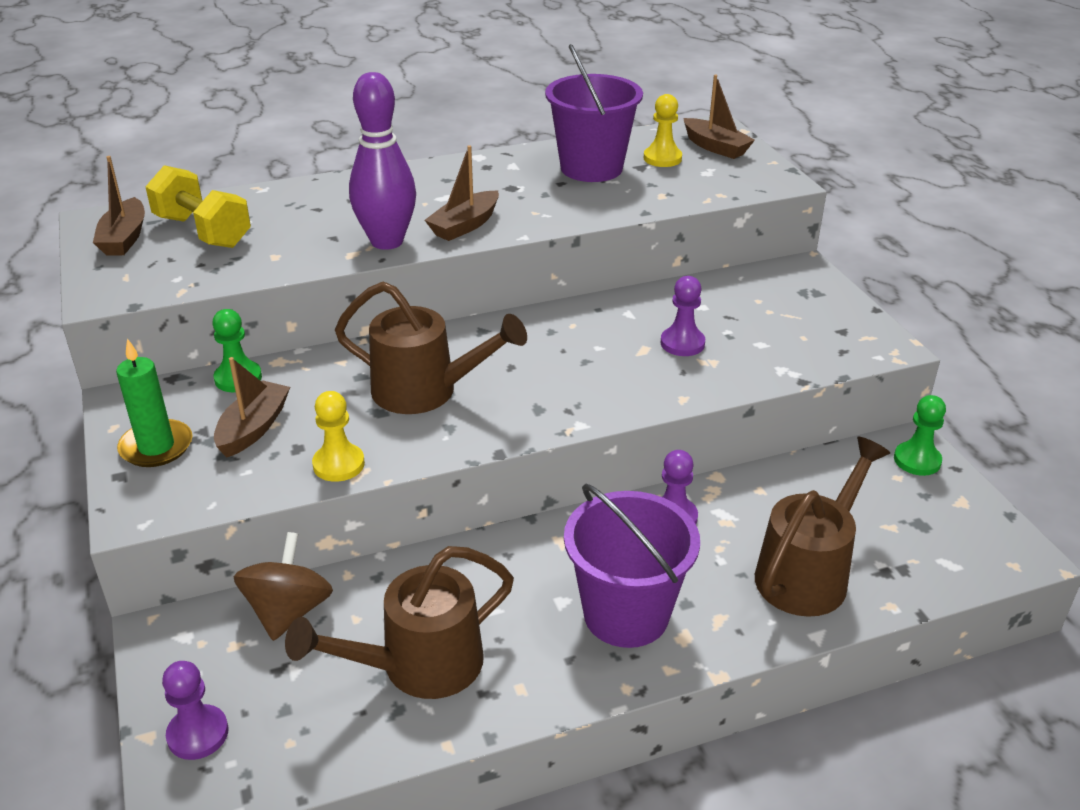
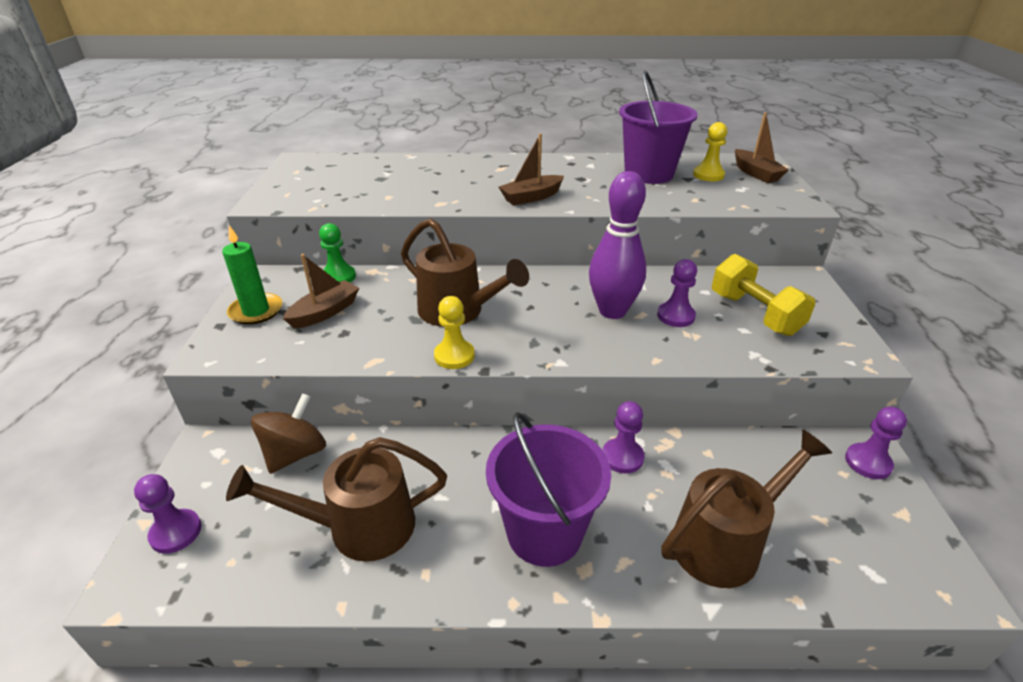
camera: 20 degrees right, 0 degrees up
(124, 238) = (305, 172): brown boat -> none
(203, 232) = (355, 175): yellow dumbbell -> yellow dumbbell (754, 314)
(338, 464) = (363, 351): yellow pawn -> yellow pawn (454, 356)
(387, 241) = (469, 199): purple bowling pin -> purple bowling pin (612, 311)
(917, 460) = (868, 462): green pawn -> purple pawn

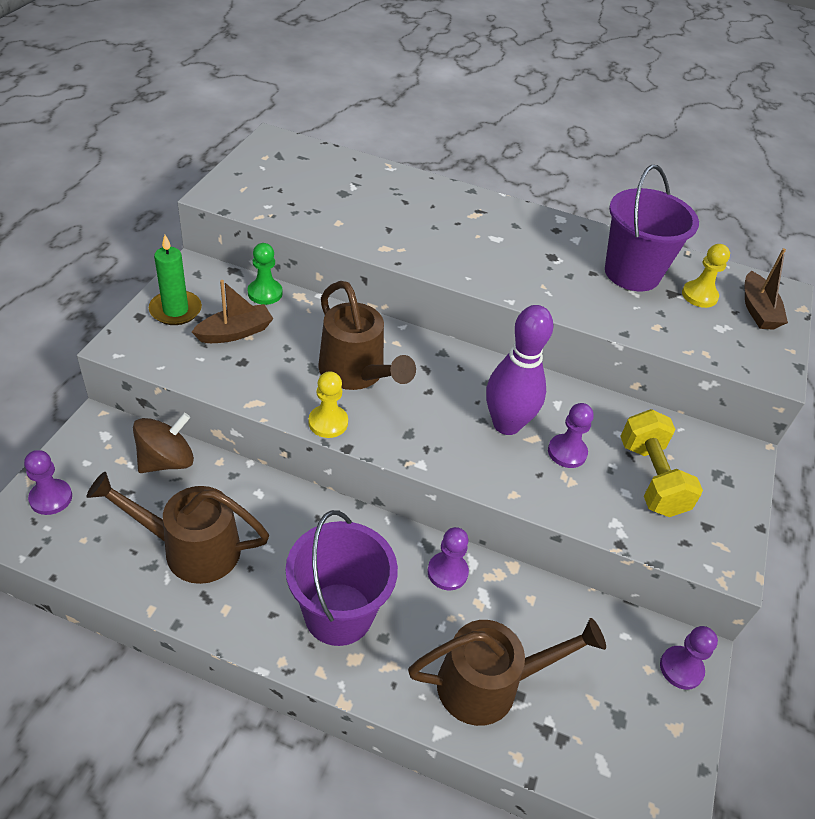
camera: 15 degrees right, 10 degrees up
(531, 197) = (482, 268): brown boat -> none

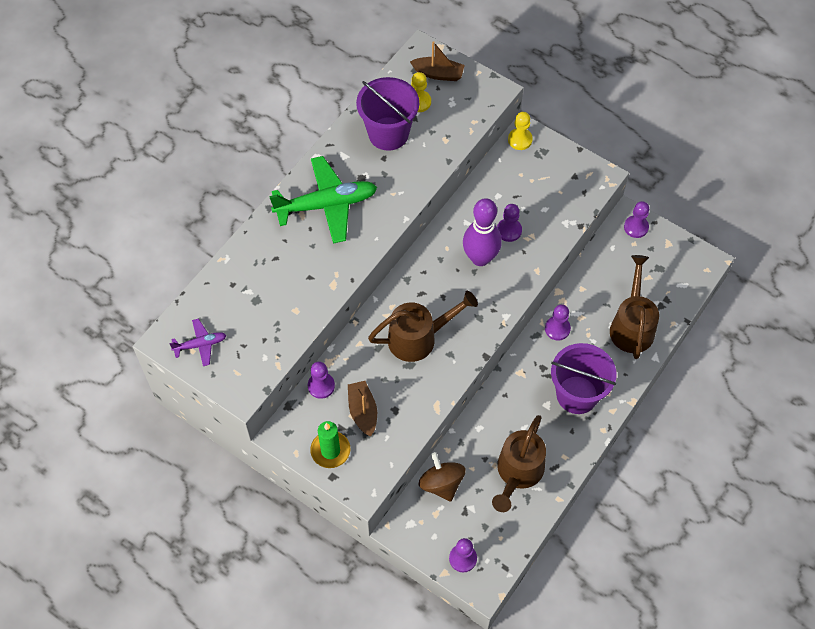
camera: 70 degrees left, 15 degrees up
(265, 293) = (321, 386): green pawn -> purple pawn
(273, 161) = (200, 344): none -> purple plane
(328, 422) = (462, 364): yellow pawn -> yellow pawn (520, 140)
(497, 232) = (327, 205): none -> green plane
(651, 478) = (536, 191): yellow dumbbell -> none

